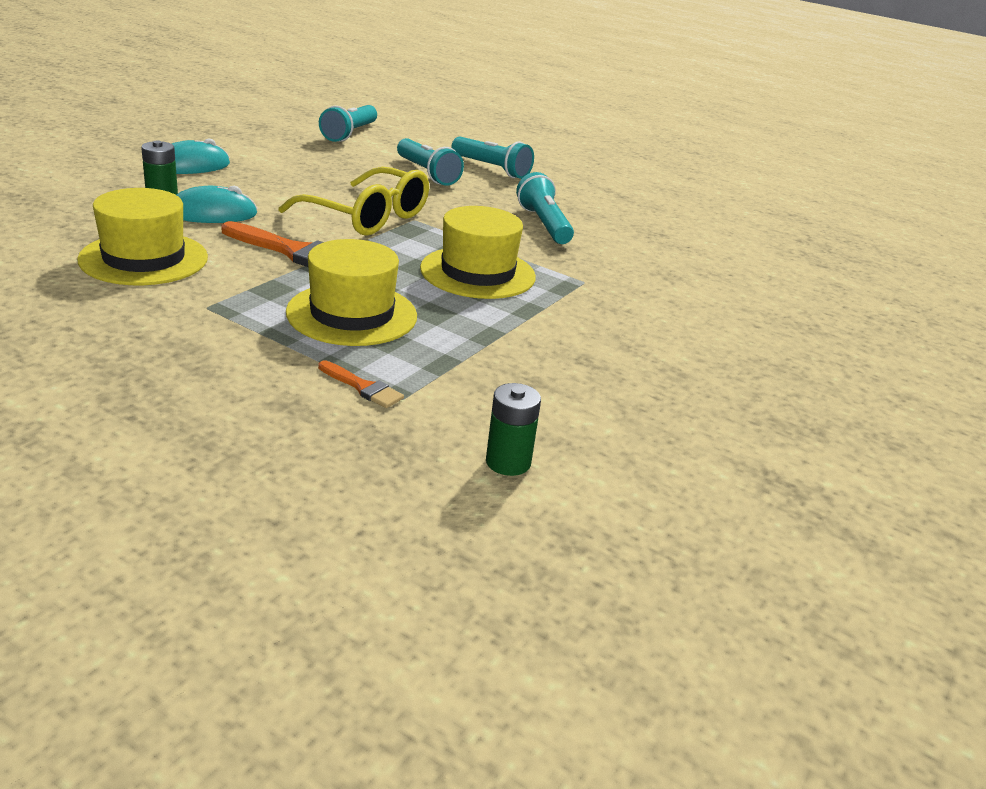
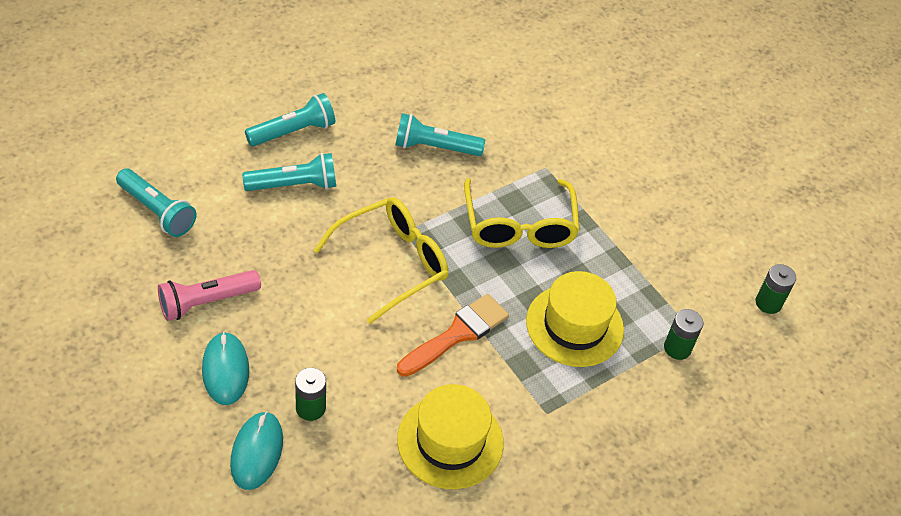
camera: 70 degrees left, 20 degrees up
(212, 214) = (360, 375): turquoise mouse -> turquoise mouse (257, 452)
(263, 155) = (206, 302): none -> pink flashlight
(362, 387) = (677, 348): orange brush -> green battery
(478, 273) = (519, 226): yellow hat -> yellow glasses

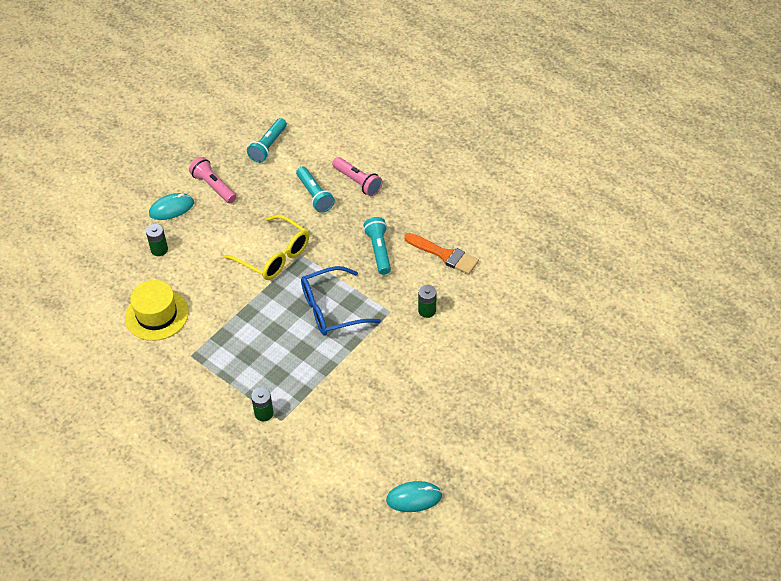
camera: 80 degrees right, 0 degrees up
(257, 452) = (125, 237): turquoise mouse -> turquoise mouse (414, 498)
(293, 131) = (357, 182): turquoise flashlight -> pink flashlight
(457, 334) = (232, 299): orange brush -> orange brush (444, 255)
(519, 226) = (331, 309): yellow glasses -> blue glasses
(574, 325) = (261, 355): yellow hat -> none
(768, 303) = (323, 460): green battery -> green battery (427, 310)

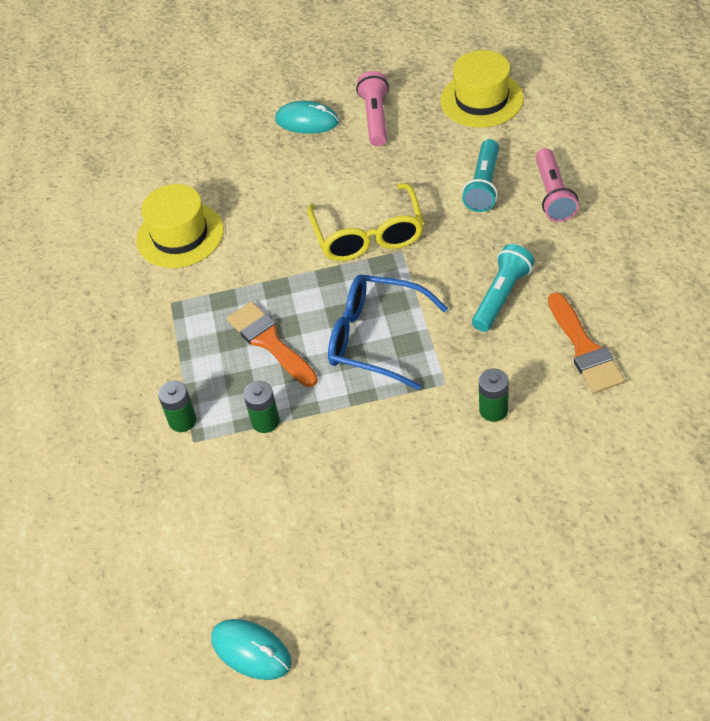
camera: 45 degrees right, 0 degrees up
(159, 249) = (251, 162): green battery -> green battery (265, 421)
(268, 146) = (482, 99): turquoise flashlight -> yellow hat
(273, 344) = (270, 342): none -> orange brush

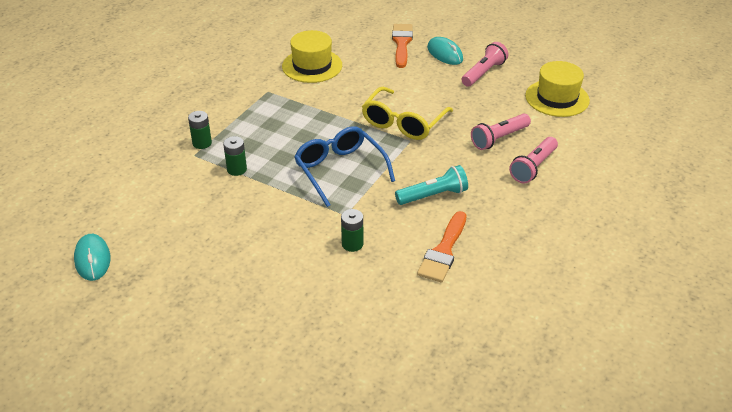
camera: 35 degrees right, 10 degrees down
(270, 342) = (287, 137): orange brush -> orange brush (402, 43)
(484, 185) = (499, 138): turquoise flashlight -> pink flashlight

